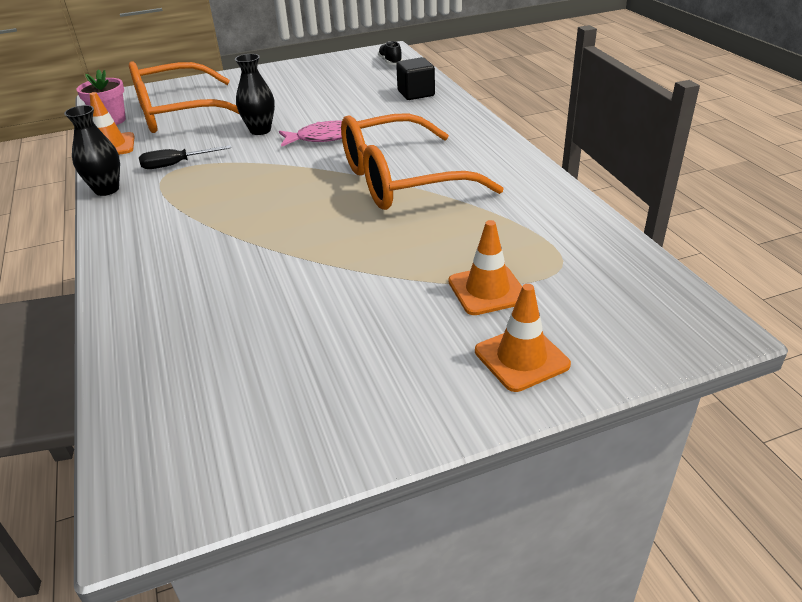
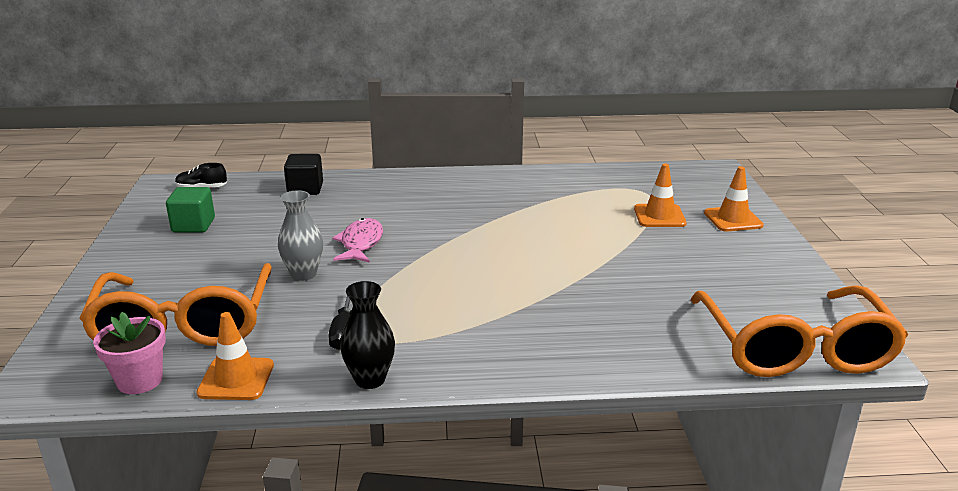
camera: 75 degrees left, 10 degrees down
(260, 130) = (304, 274): black vase -> grey vase
(324, 77) = (193, 225): none -> green cube
(402, 180) = (482, 220): orange glasses -> orange glasses (794, 348)

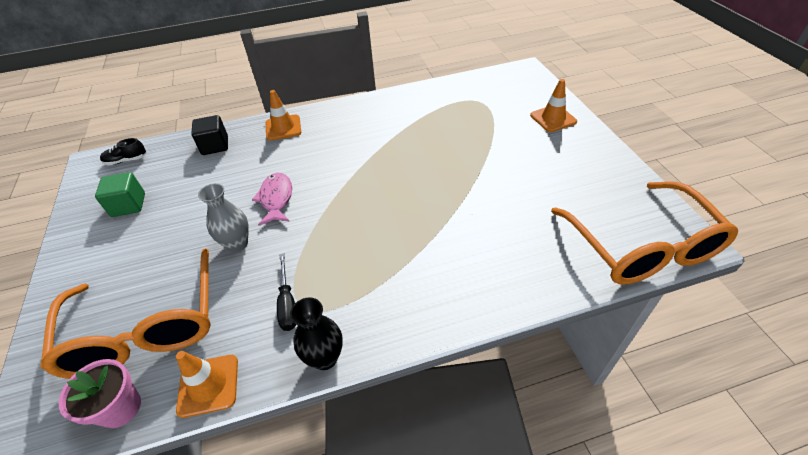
camera: 10 degrees left, 20 degrees up
(659, 216) = (499, 125): orange traffic cone -> orange traffic cone (283, 128)

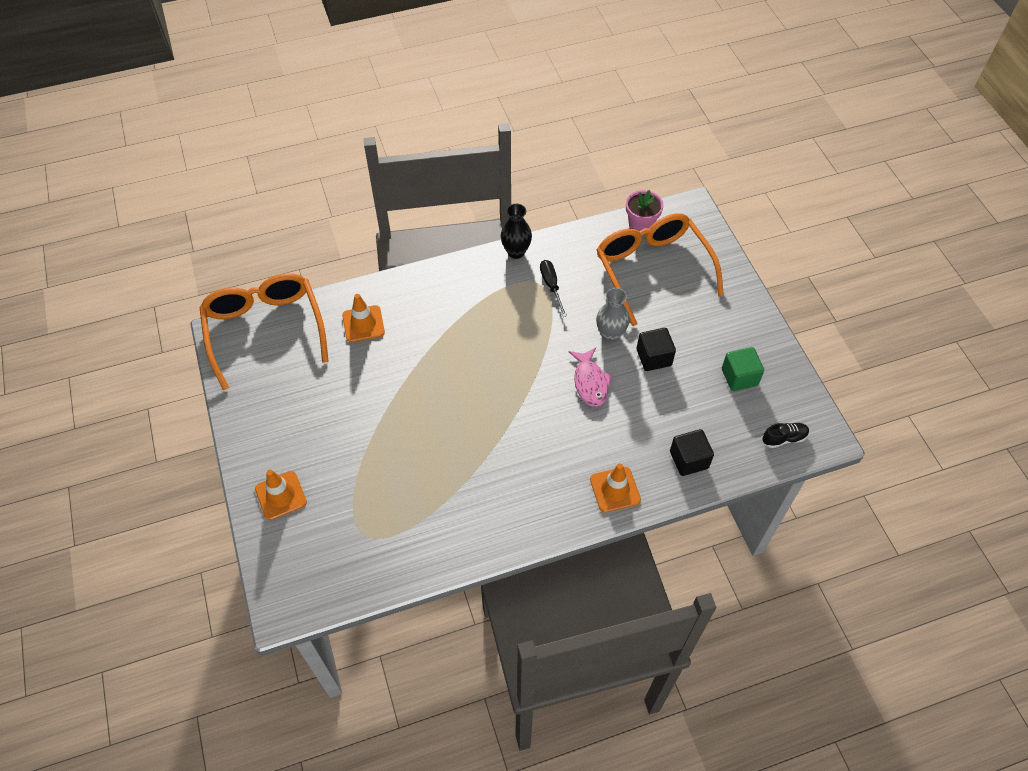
camera: 175 degrees right, 10 degrees up
(202, 221) = (654, 357): none -> black cube
(208, 385) = (589, 237): orange traffic cone -> orange traffic cone (363, 324)

